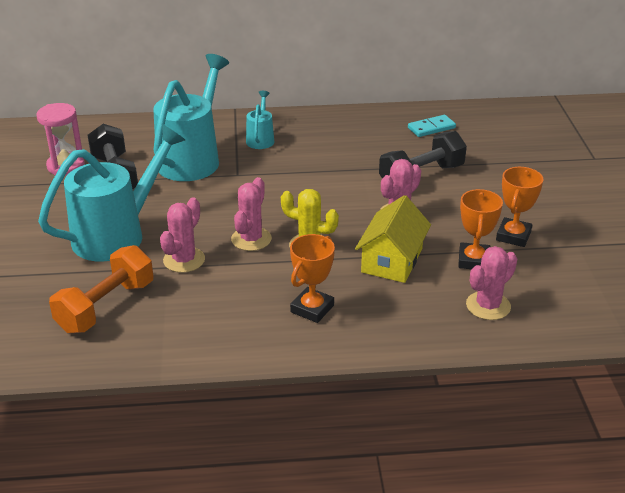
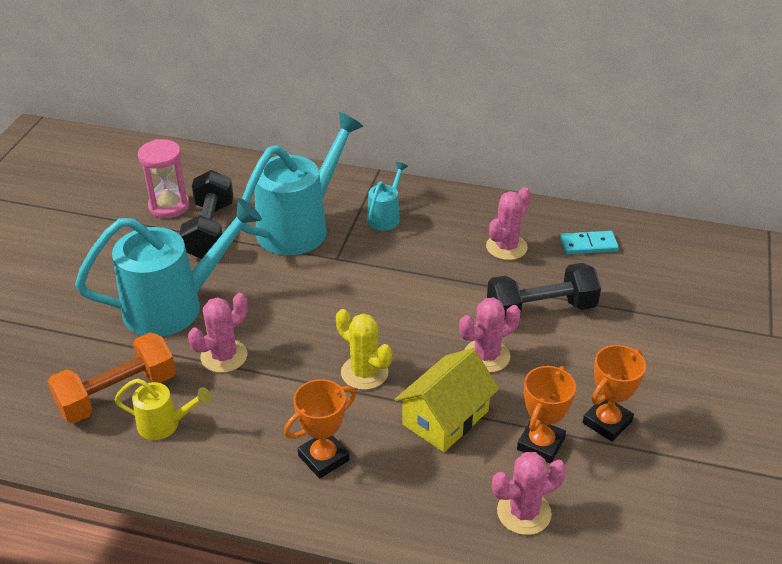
camera: 20 degrees right, 5 degrees up
(162, 318) = (165, 424): none -> yellow watering can
(251, 239) = (307, 347): pink cactus -> pink cactus (506, 247)

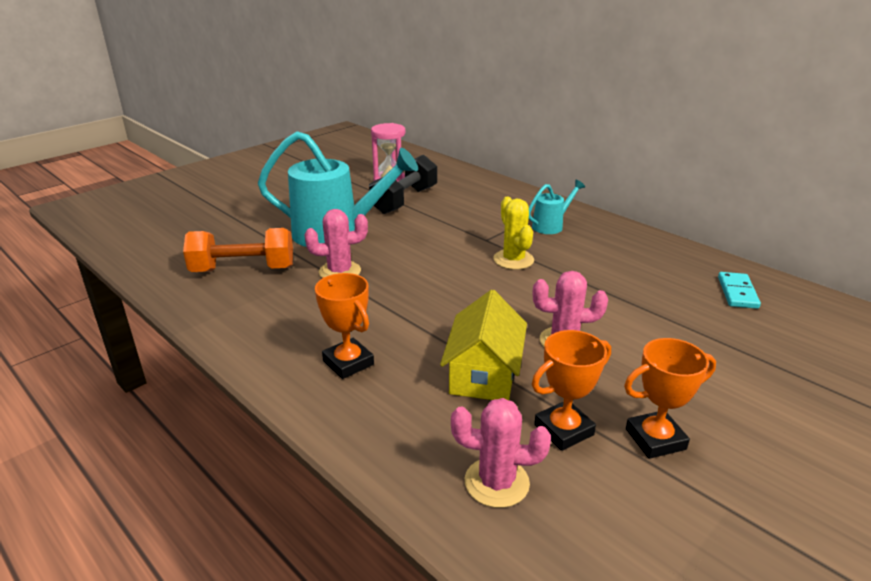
camera: 30 degrees right, 10 degrees down
(165, 424) = (254, 298): yellow watering can -> none
(300, 226) = (475, 214): turquoise watering can -> none
(323, 458) = (348, 363): orange trophy -> orange trophy turned 60 degrees clockwise
(364, 372) = (440, 317): yellow cactus -> yellow cactus (513, 260)
(445, 418) = (484, 373): yellow house -> yellow house turned 60 degrees counterclockwise
(506, 247) = (648, 272): pink cactus -> none
(541, 310) = (648, 325): black dumbbell -> none
(588, 245) = (737, 292): turquoise domino -> turquoise domino turned 75 degrees clockwise

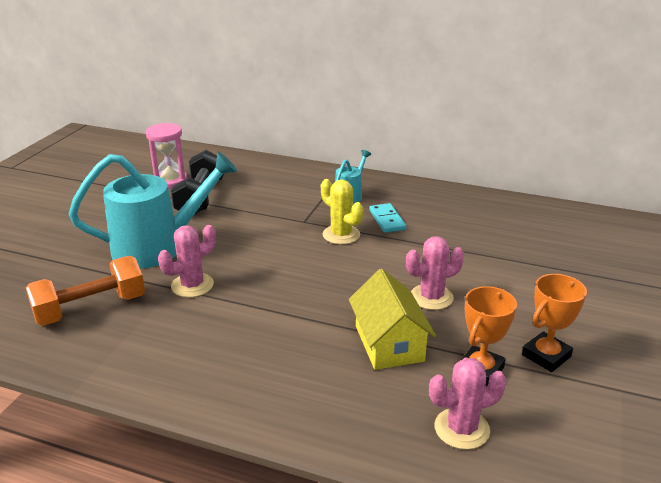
camera: 25 degrees left, 0 degrees up
(348, 363) = (268, 369): orange trophy -> none
(737, 292) = (527, 221): turquoise domino -> turquoise domino (387, 220)

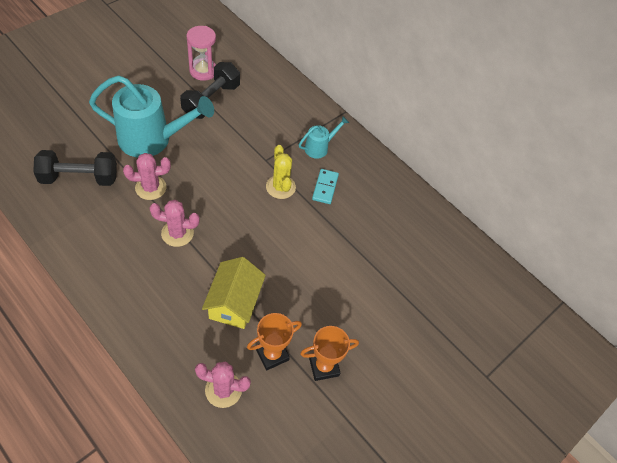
camera: 20 degrees right, 25 degrees up
(91, 308) = (79, 178): orange dumbbell -> black dumbbell
(431, 297) = (293, 278): pink cactus -> pink cactus (177, 233)

